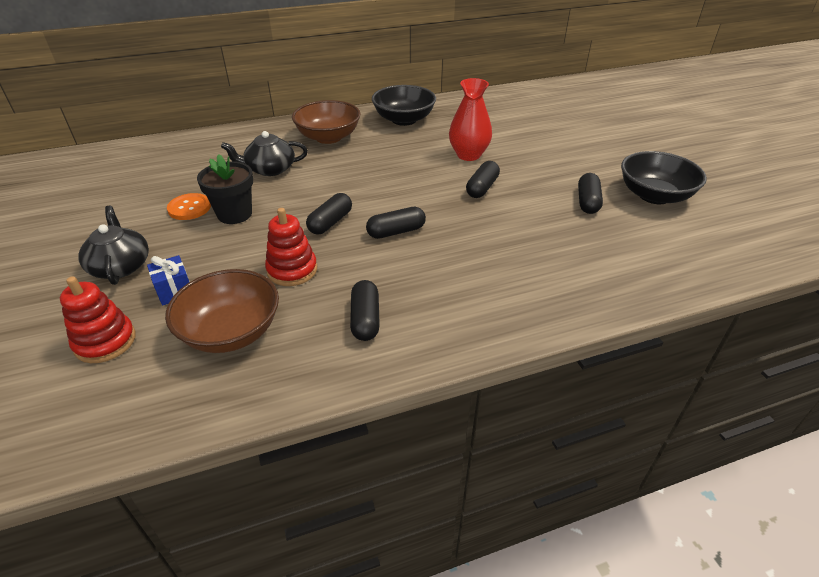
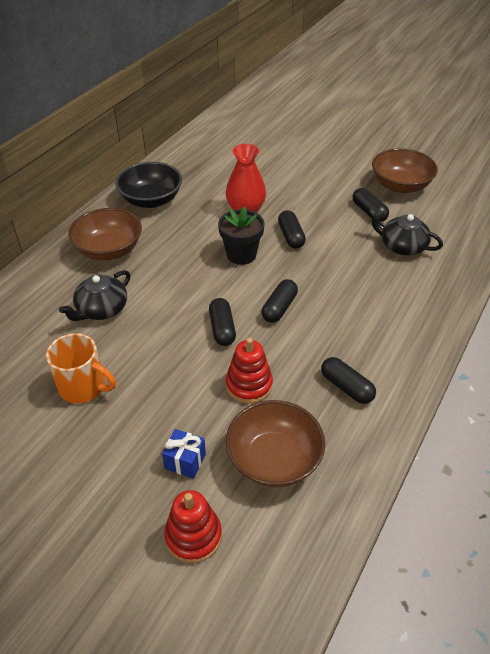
camera: 40 degrees left, 5 degrees up
(121, 266) = (105, 474): black teapot -> black teapot (402, 246)
(189, 208) = (84, 387): orange button -> orange mug
(235, 214) = (134, 368): black flower pot -> black flower pot (241, 255)
(654, 195) = (400, 185): black bowl -> brown bowl

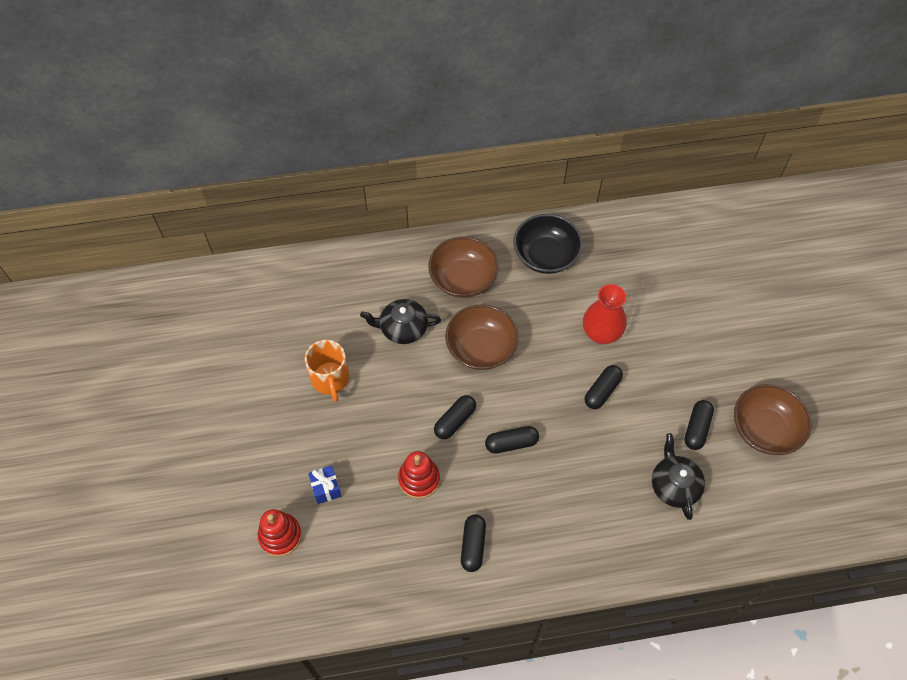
camera: 50 degrees right, 15 degrees up
(241, 255) = (545, 372): black flower pot -> none
(274, 459) = (371, 541): brown bowl -> brown bowl (481, 348)

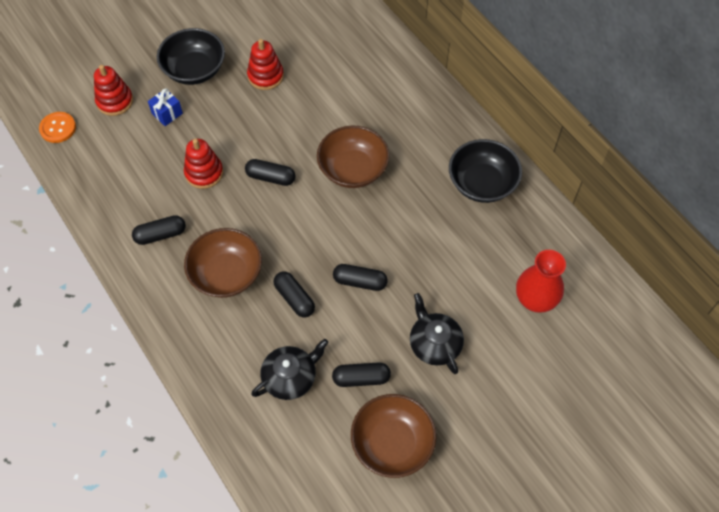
camera: 65 degrees right, 0 degrees up
(284, 442) = (194, 70): none -> black bowl
(284, 607) = (58, 128): none -> orange button
(330, 379) = (265, 76): orange mug -> red stacking toy
(402, 328) = (341, 105): black teapot -> black teapot (434, 343)
(463, 279) = (417, 129): brown bowl -> brown bowl (226, 274)
(511, 443) = (269, 228): black capsule -> black capsule (294, 298)
(601, 333) = (422, 259): red vase -> red vase (535, 299)

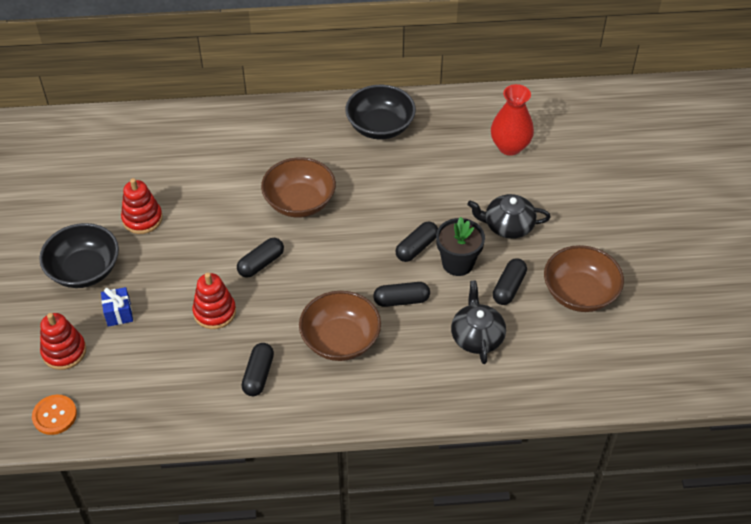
camera: 60 degrees left, 10 degrees down
(363, 323) = (458, 263): none -> black flower pot

